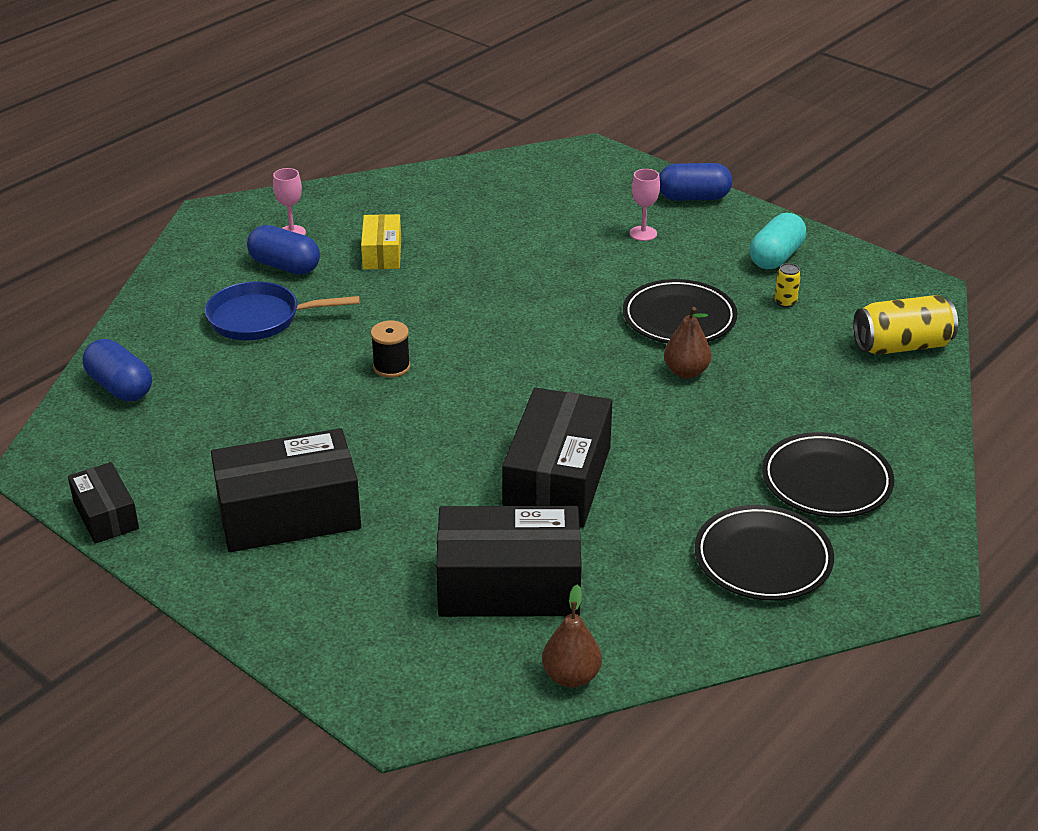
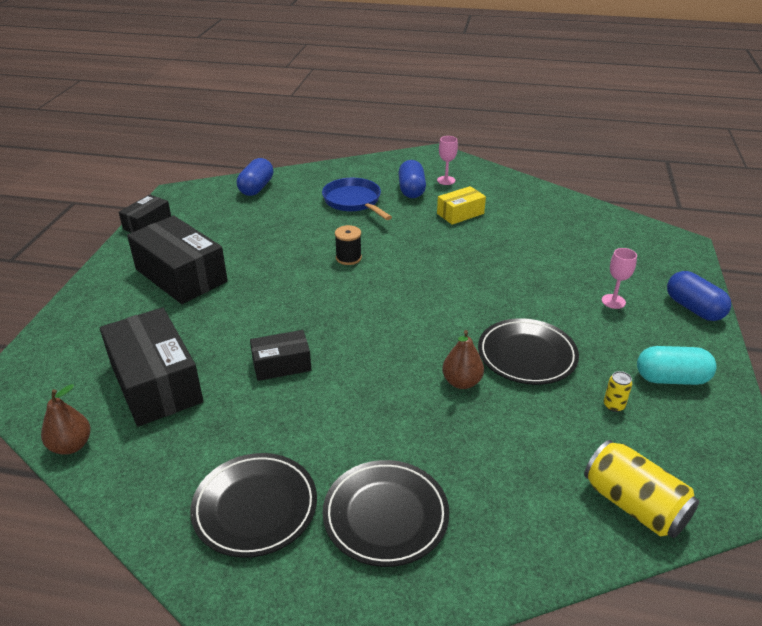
camera: 60 degrees right, 0 degrees up
(557, 480) = (281, 365): black box -> black box, size x0.54

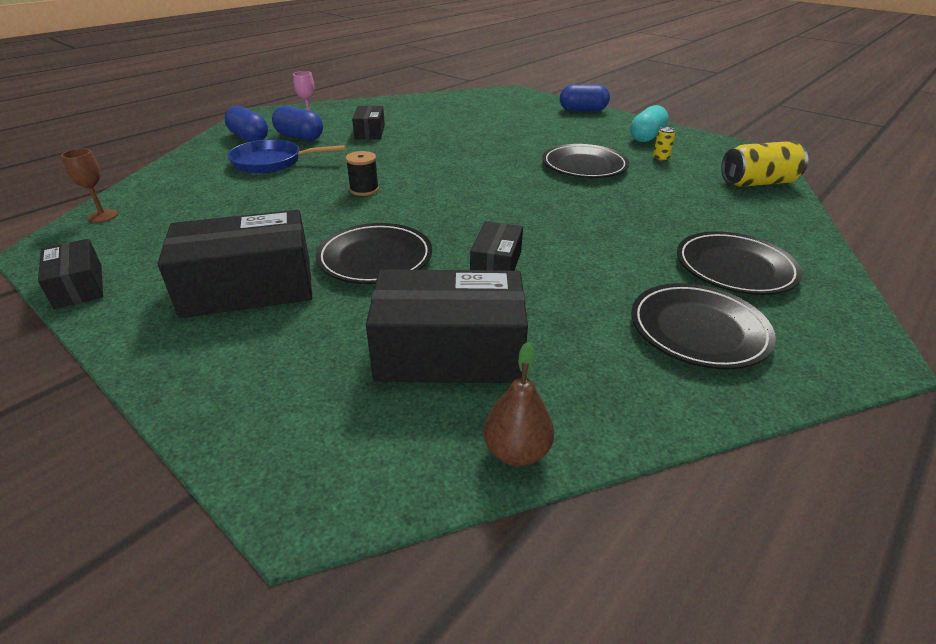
camera: 60 degrees left, 0 degrees up
(224, 188) = (103, 216): none -> brown goblet
(249, 306) = (375, 258): none -> black plate
(256, 188) = (144, 199): blue capsule -> blue capsule (249, 138)
(460, 213) = (370, 132): yellow box -> black box
(461, 382) = (595, 195): brown pear -> none
(613, 301) = (551, 125): pink goblet -> none

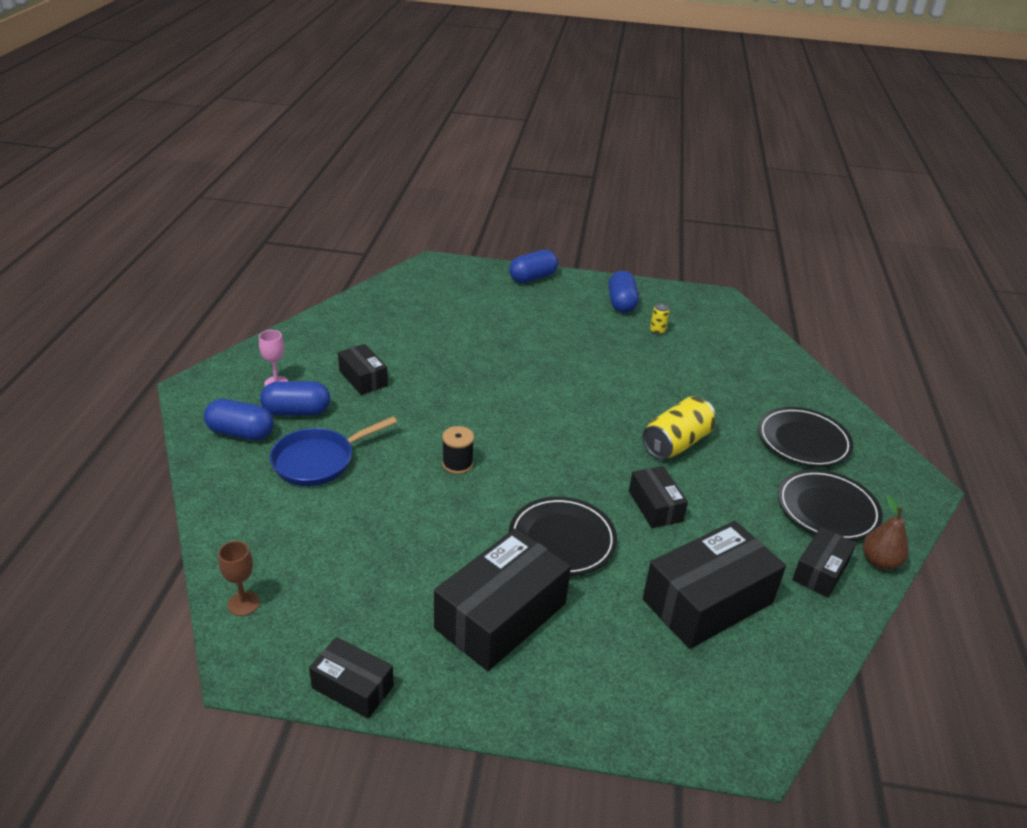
camera: 35 degrees left, 0 degrees up
(516, 451) = (816, 652): brown pear -> brown pear (879, 561)
(584, 166) = (608, 361): black plate -> none
(619, 379) = (820, 571): none -> black box
(646, 137) = (621, 303): turquoise capsule -> blue capsule
(757, 183) = (747, 338): yellow can -> yellow can (676, 443)

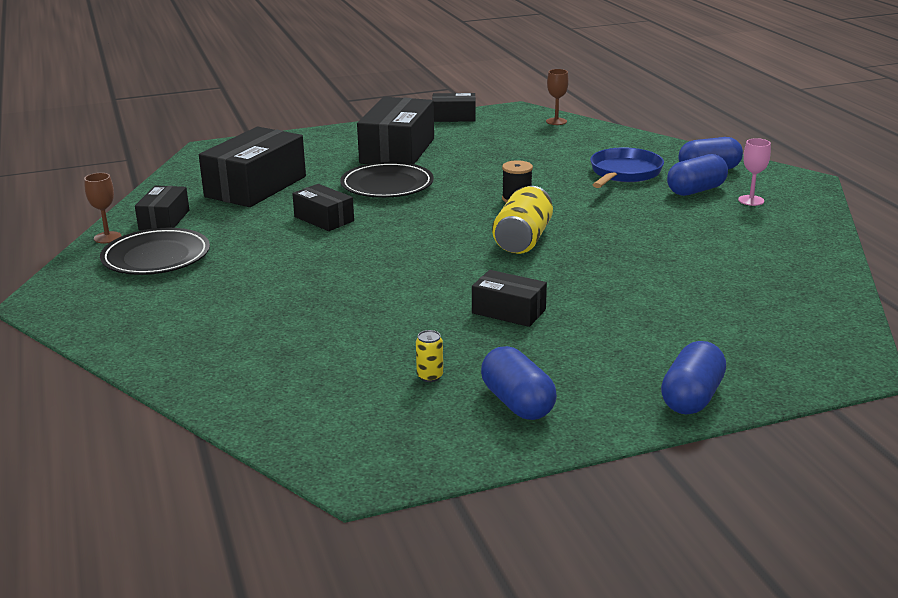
camera: 155 degrees right, 10 degrees down
(363, 378) = (688, 224): black box -> black box (508, 311)
(676, 443) = (329, 263): yellow can -> yellow can (523, 240)
(803, 441) = (184, 304): black plate -> none
(879, 561) = (107, 237): brown pear -> brown goblet

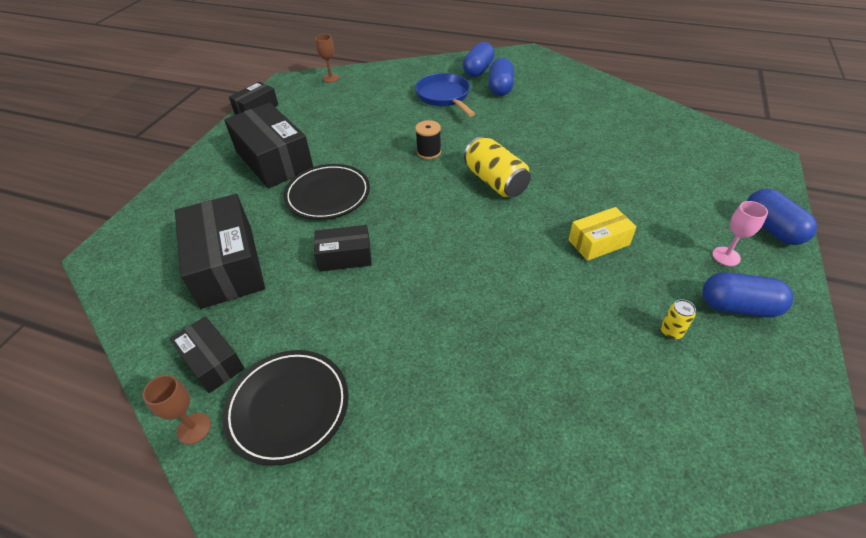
camera: 50 degrees left, 20 degrees up
(508, 311) = (598, 242): black box -> yellow box
(751, 200) = (535, 80): pink goblet -> pink goblet (726, 256)

